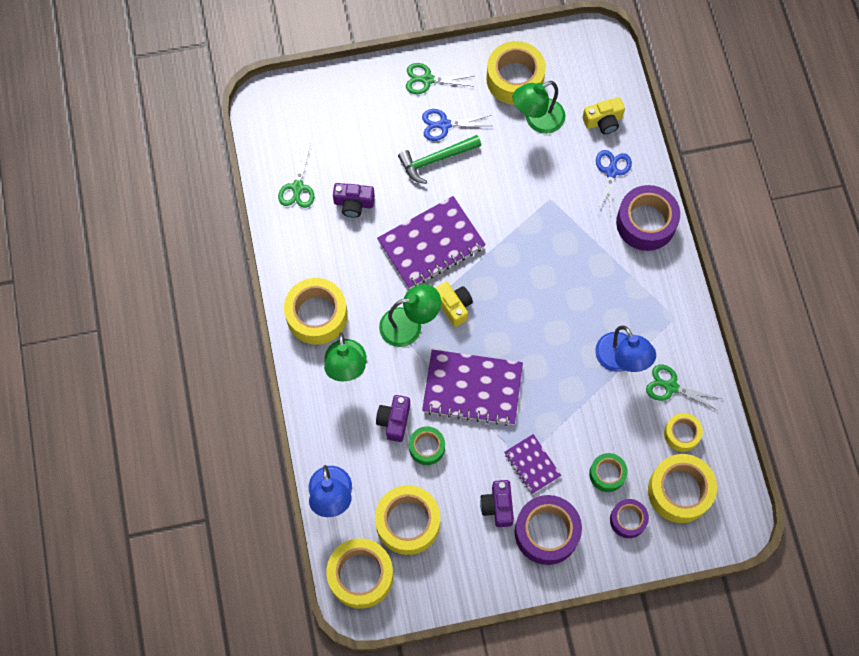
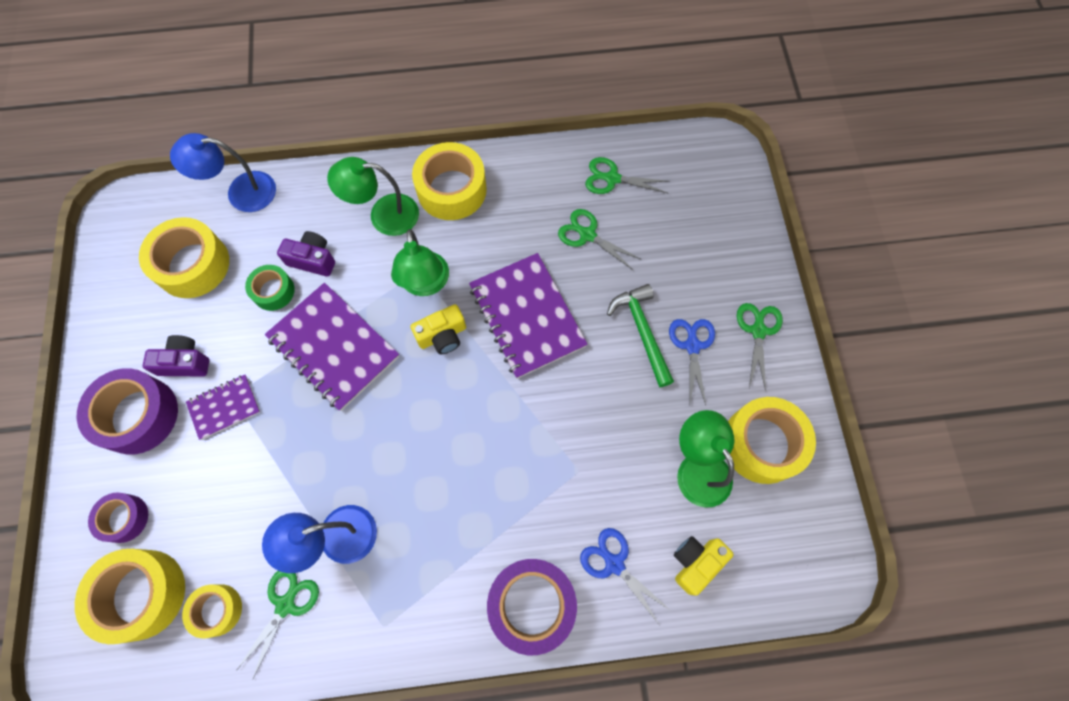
camera: 95 degrees right, 0 degrees up
(353, 203) = (587, 235): purple camera -> green scissors
(360, 575) = (149, 215): yellow tape -> none
(472, 388) = (333, 347): purple notebook -> purple notebook turned 60 degrees counterclockwise
(603, 121) = (696, 563): yellow camera -> yellow camera turned 60 degrees clockwise
(607, 474) = (189, 499): green tape -> none
(611, 172) = (614, 564): blue scissors -> blue scissors turned 150 degrees counterclockwise

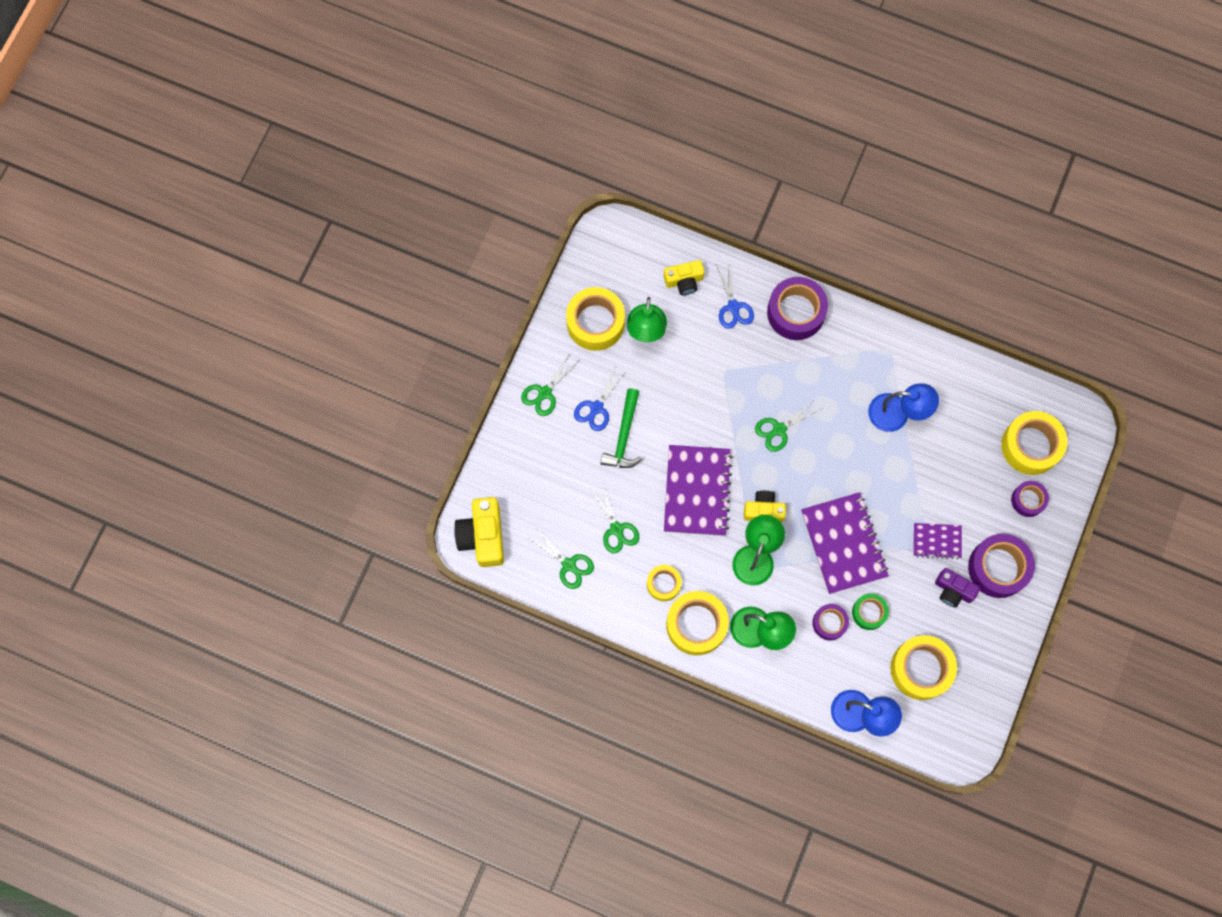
camera: 150 degrees left, 5 degrees up
(217, 610) = (987, 411): yellow tape -> yellow tape (663, 584)
(285, 605) = (944, 392): green scissors -> green scissors (779, 429)
(312, 260) = (829, 623): purple camera -> purple tape
(712, 161) = (483, 536): none -> yellow camera

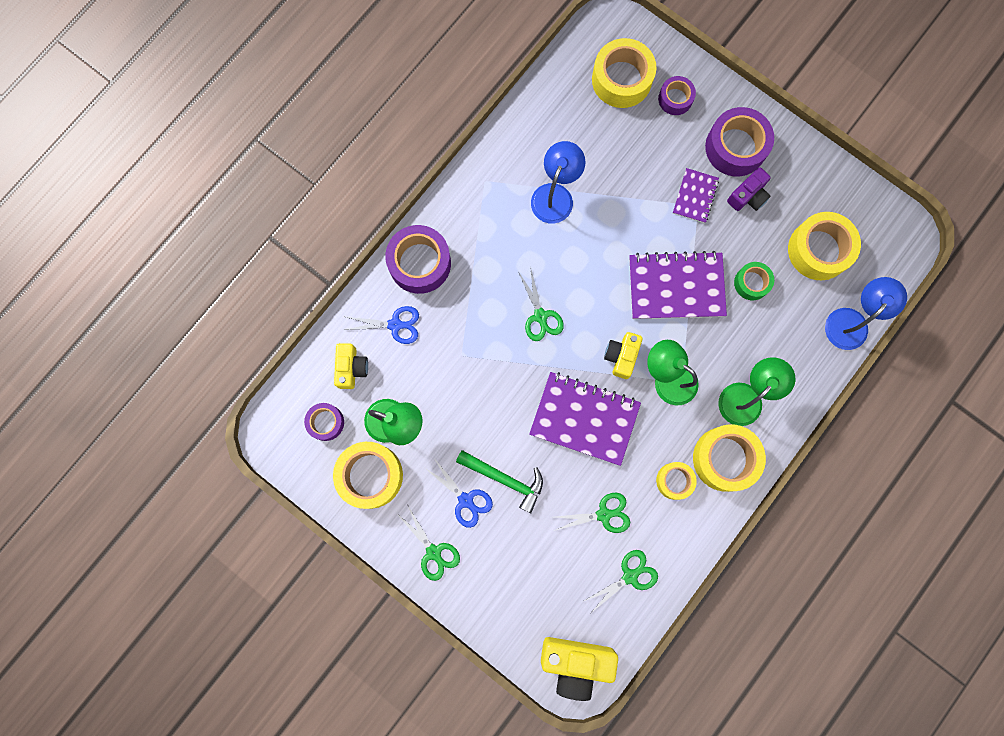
camera: 75 degrees left, 5 degrees up
(829, 623) = (753, 324): purple tape -> purple tape (326, 422)

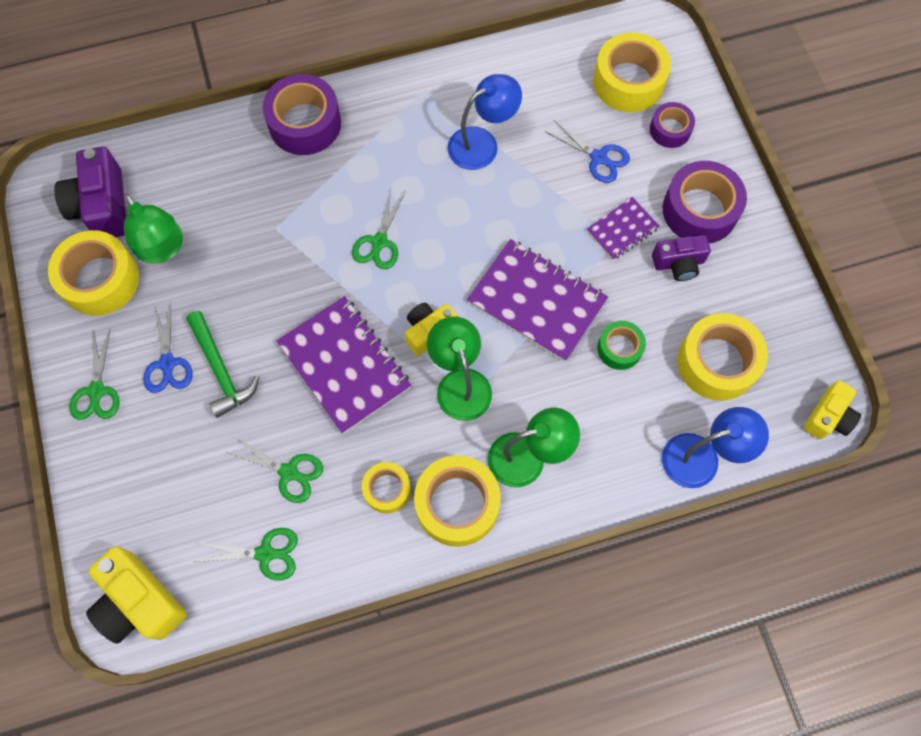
camera: 35 degrees right, 10 degrees down
(326, 422) = (102, 206): purple tape -> purple camera
(351, 368) = (166, 174): yellow camera -> yellow camera (828, 417)
(395, 325) = (237, 162): blue scissors -> blue scissors (598, 157)

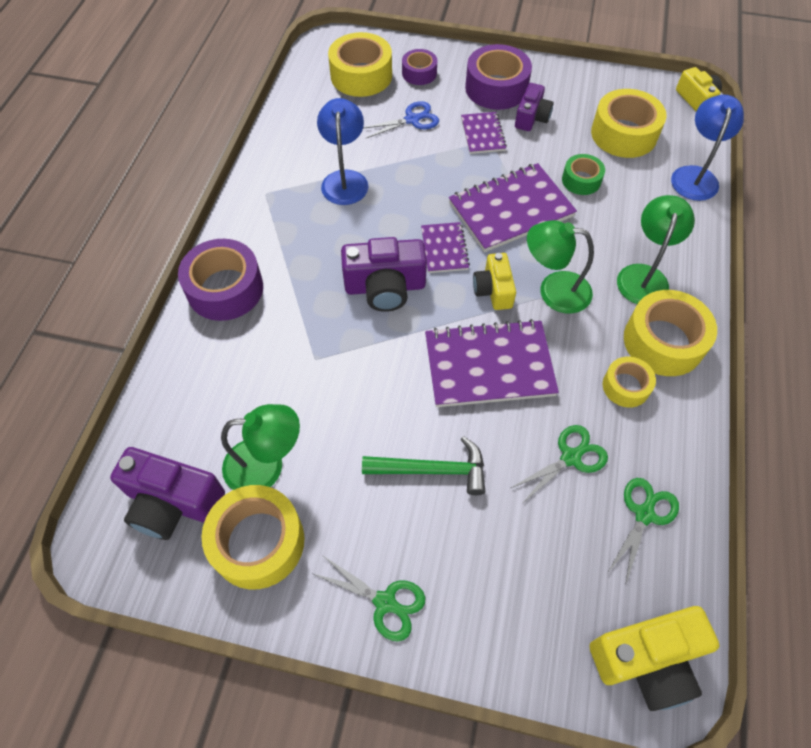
camera: 60 degrees left, 10 degrees down
(167, 363) = (396, 516): blue scissors -> none
(379, 242) = (385, 287): green scissors -> purple camera
(452, 267) = (444, 249): none -> purple notebook

